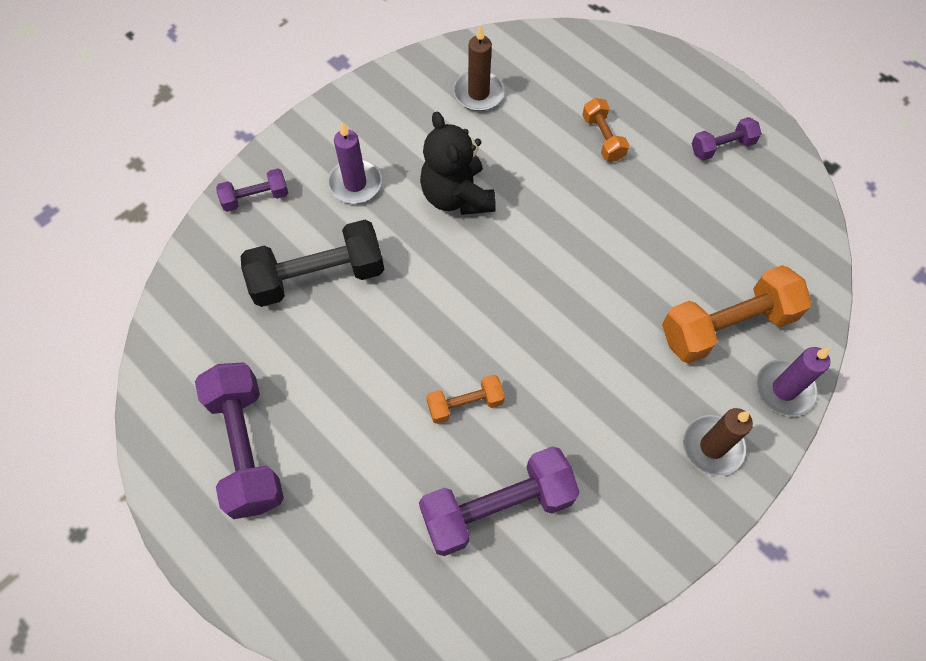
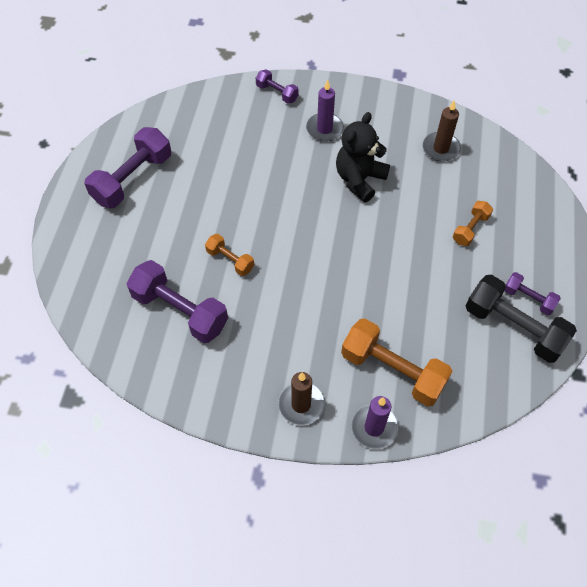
camera: 55 degrees right, 5 degrees down
(318, 276) = (253, 148): black dumbbell -> black dumbbell (513, 327)

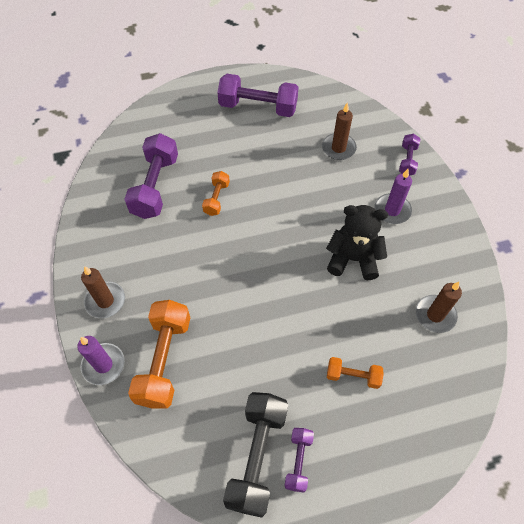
camera: 65 degrees right, 0 degrees up
(230, 136) = (338, 148): none -> brown candle

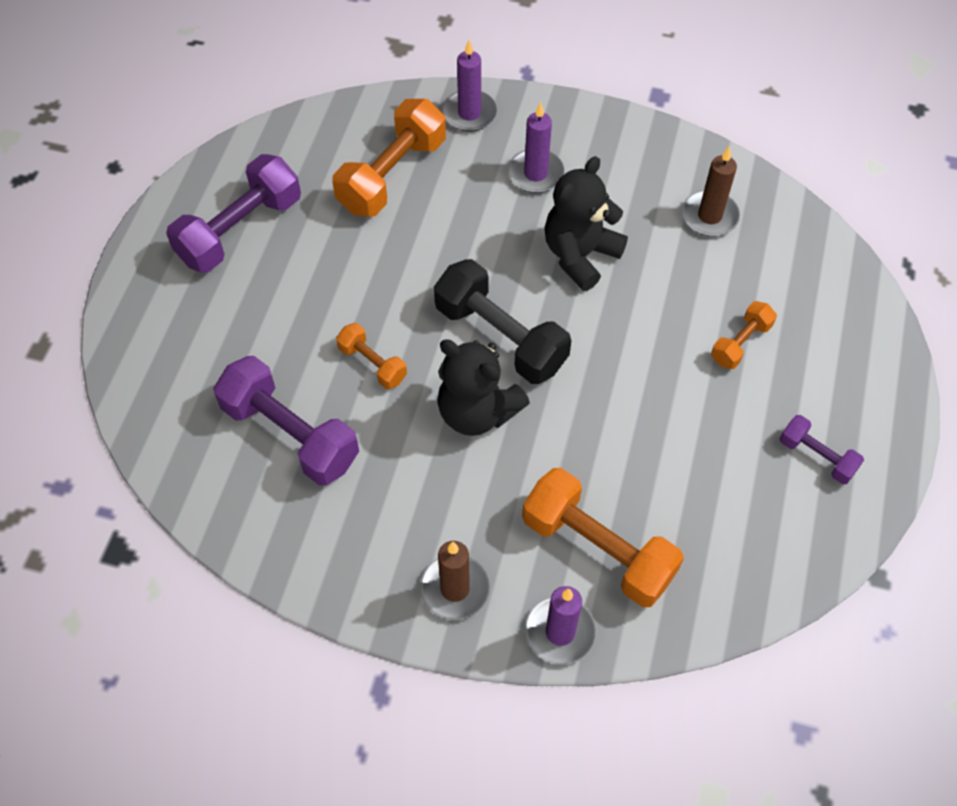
camera: 60 degrees left, 0 degrees up
(217, 259) = (477, 412): none -> black teddy bear
(257, 456) = (788, 499): black dumbbell -> black dumbbell (500, 337)
(338, 148) = (392, 175): brown candle -> orange dumbbell
(407, 160) = (469, 113): purple dumbbell -> purple candle

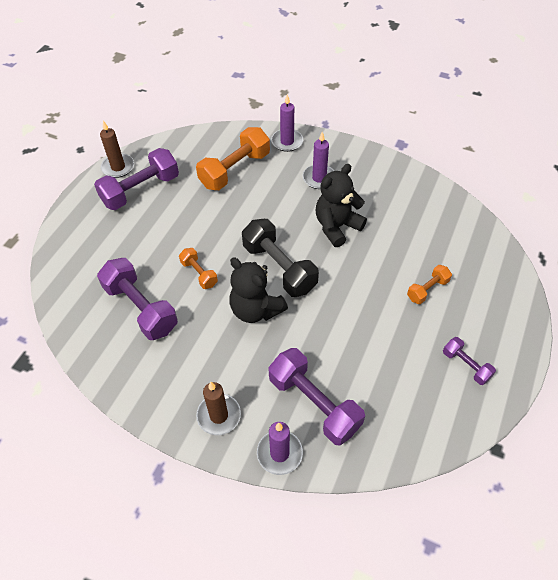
camera: 10 degrees right, 5 degrees down
(597, 549) = (314, 404): orange dumbbell -> purple dumbbell
(709, 216) = (420, 213): brown candle -> brown candle (118, 167)

